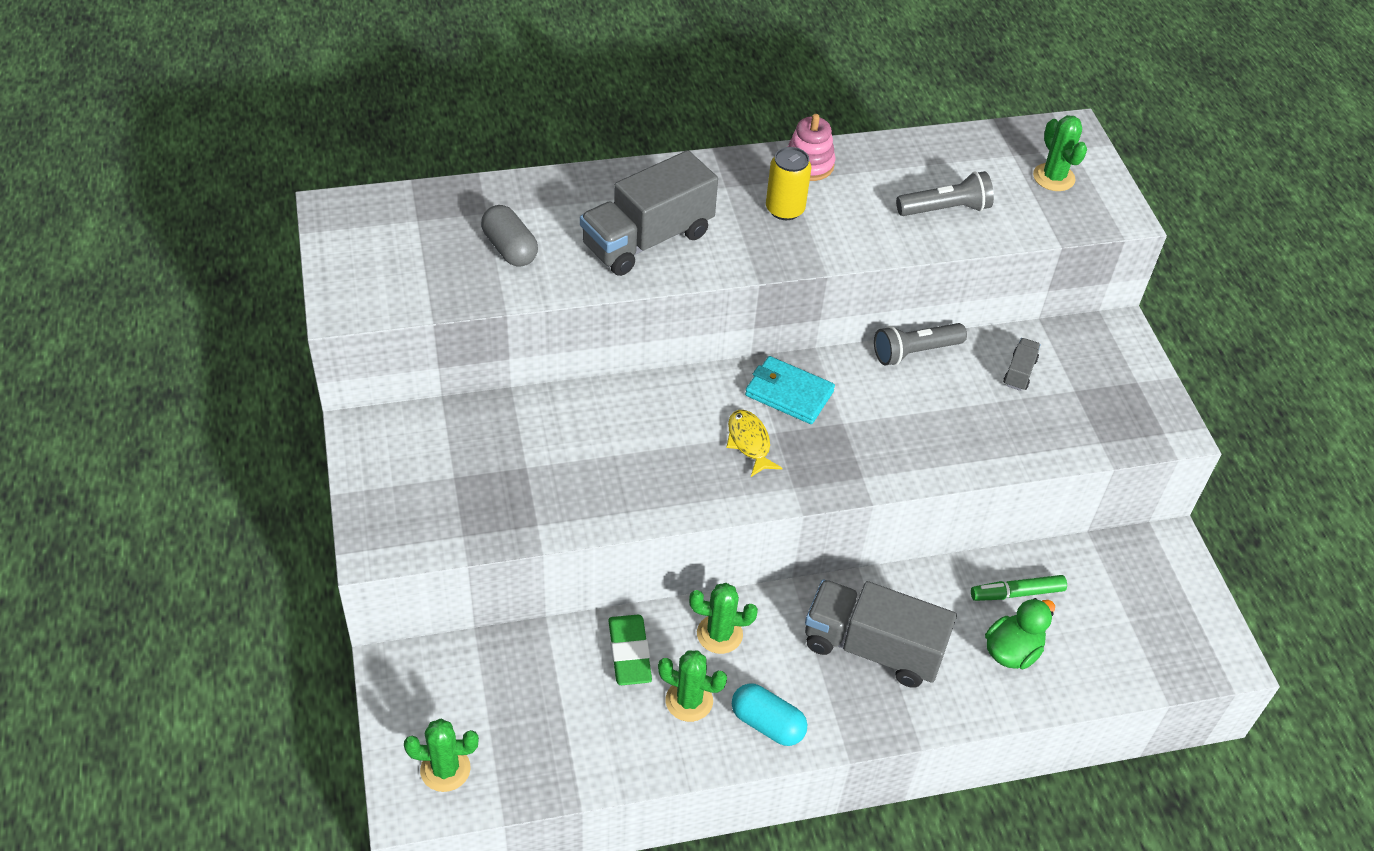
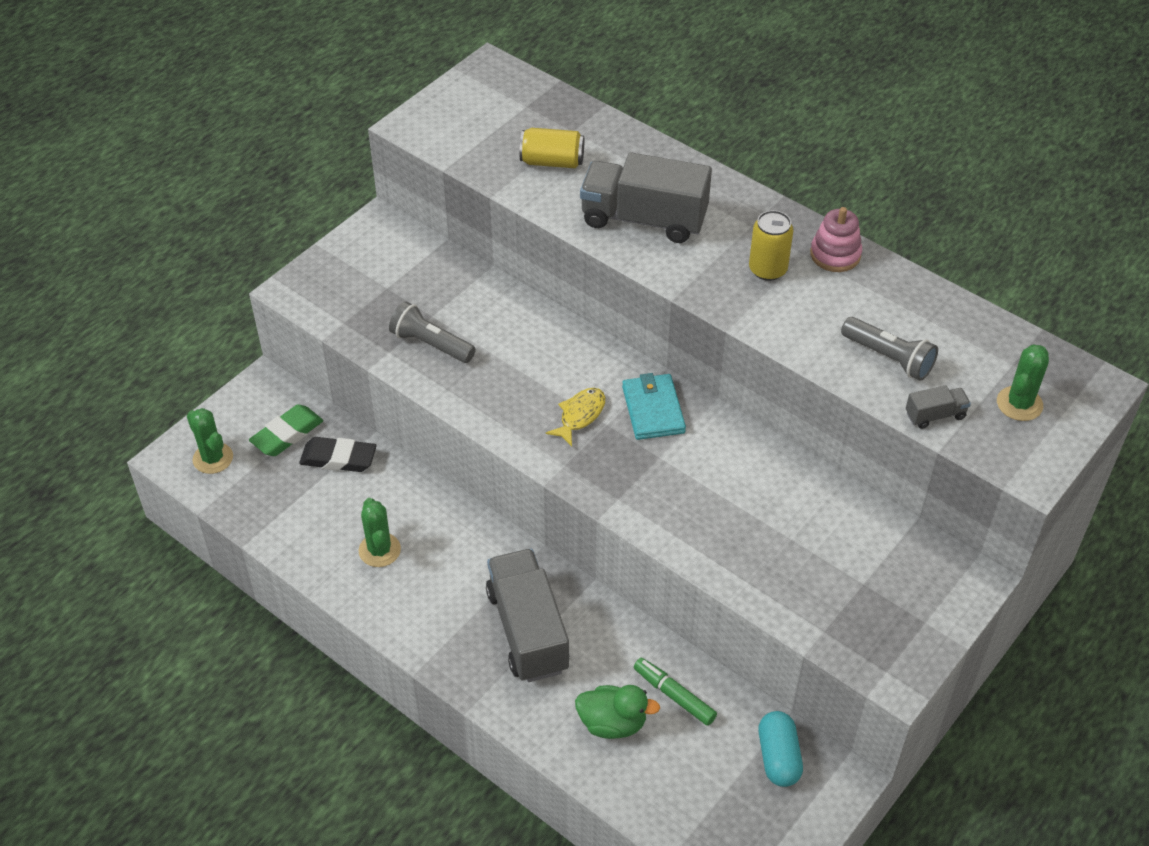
camera: 55 degrees right, 0 degrees up
(510, 249) = (552, 162): grey capsule -> yellow can
(550, 665) = (338, 458): none -> black eraser
(629, 653) = (388, 493): green eraser -> green eraser (287, 434)
(719, 634) = (452, 533): green cactus -> none
(767, 724) = (401, 606): turquoise capsule -> turquoise capsule (778, 757)
(915, 352) = (783, 458): grey flashlight -> grey flashlight (431, 344)
(1019, 372) = (840, 536): grey truck -> grey truck (935, 415)

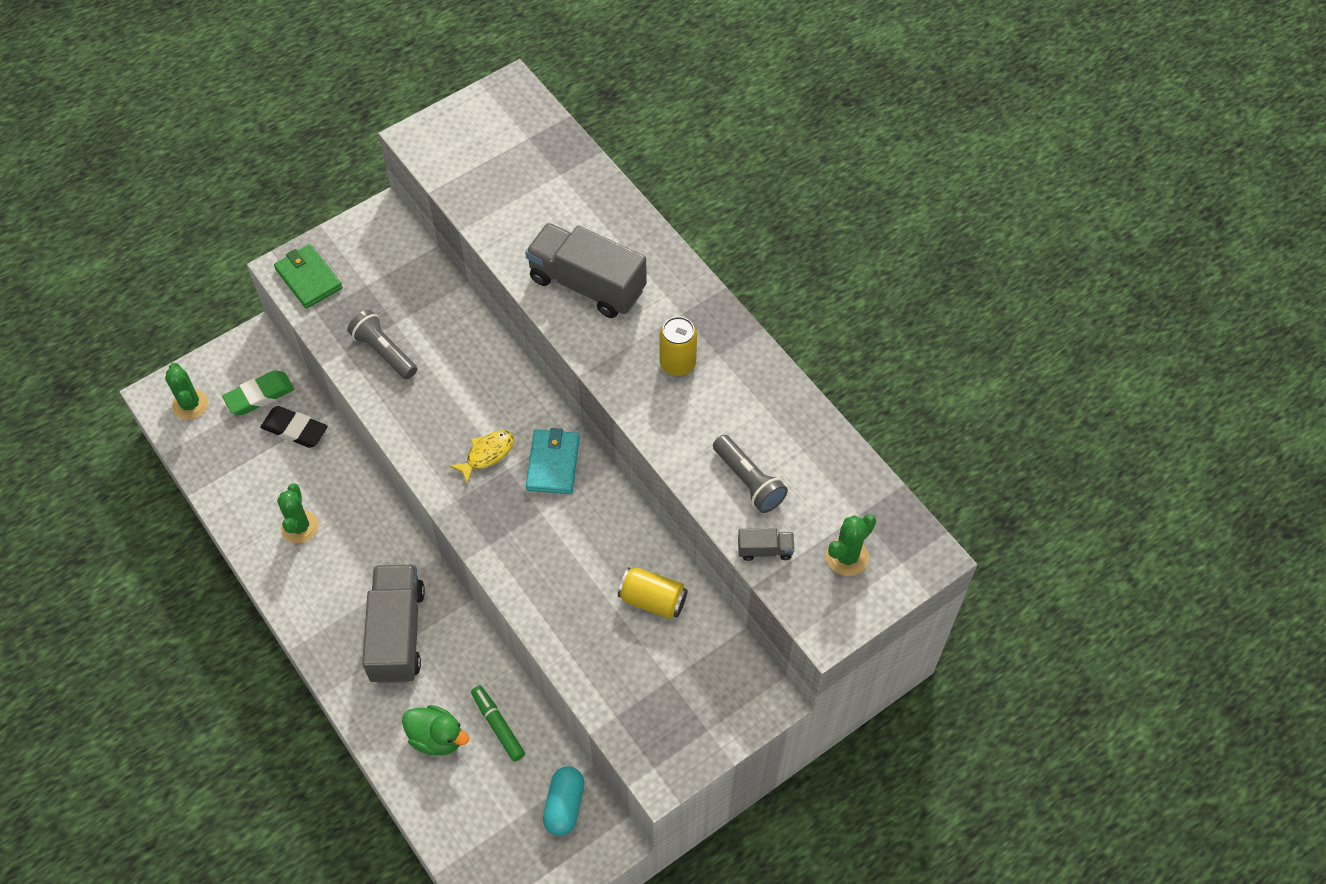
camera: 15 degrees right, 10 degrees up
(322, 293) = (308, 278): none -> green wallet
(552, 162) = (528, 204): yellow can -> yellow can (652, 600)
(835, 254) = (746, 361): pink stacking toy -> none

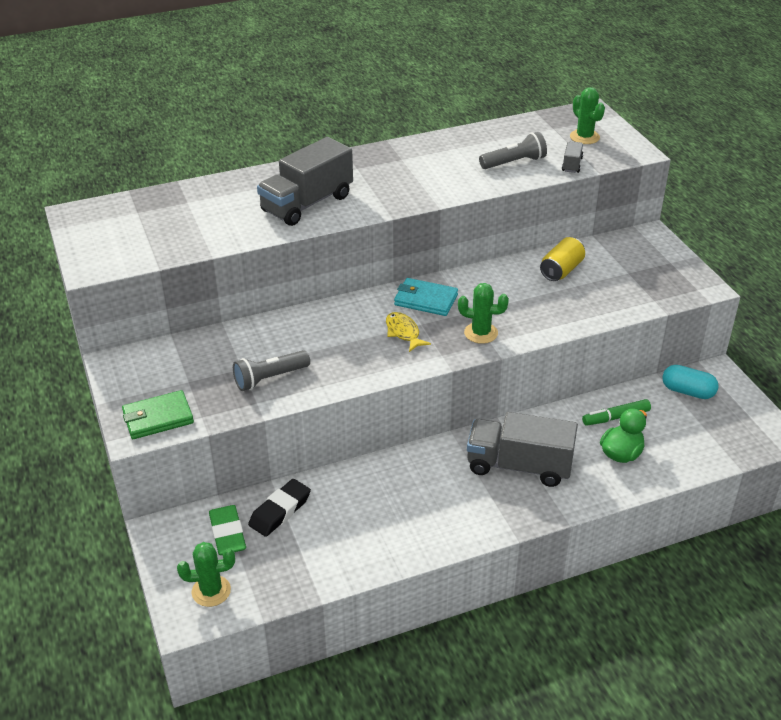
camera: 75 degrees left, 20 degrees down
(300, 527) = (390, 519): green cactus -> green cactus (481, 333)
(677, 363) = (401, 176): yellow can -> none

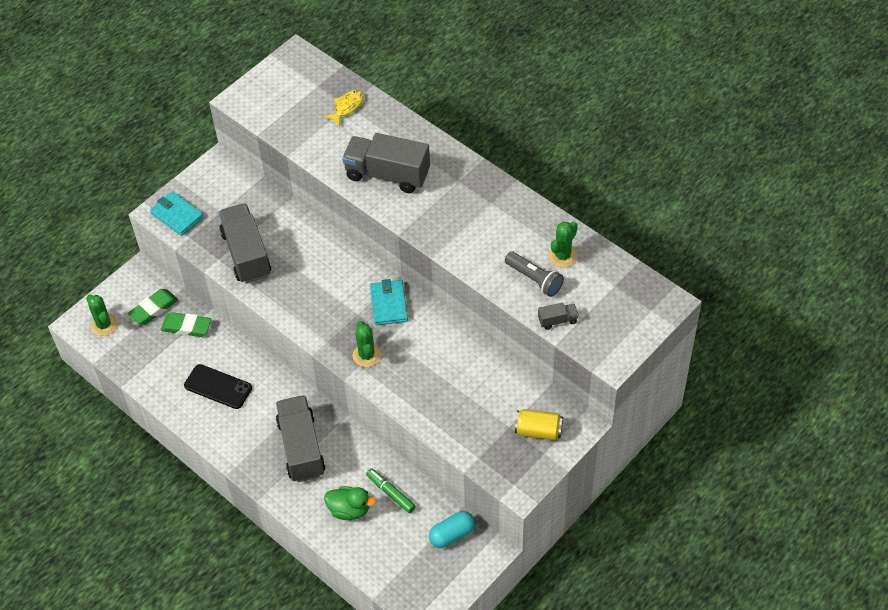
camera: 65 degrees right, 15 degrees up
(158, 418) = (177, 215): green wallet -> turquoise wallet
(270, 378) = (246, 254): grey flashlight -> grey truck
(280, 511) = (187, 327): black eraser -> green eraser
(388, 509) = (218, 387): none -> black phone
(403, 332) = (340, 307): yellow fish -> yellow fish (347, 107)
(561, 270) = (483, 378): yellow can -> yellow can (538, 431)
(584, 137) = (613, 313): green cactus -> green cactus (563, 256)
(687, 391) = (452, 534): turquoise capsule -> turquoise capsule turned 60 degrees clockwise

